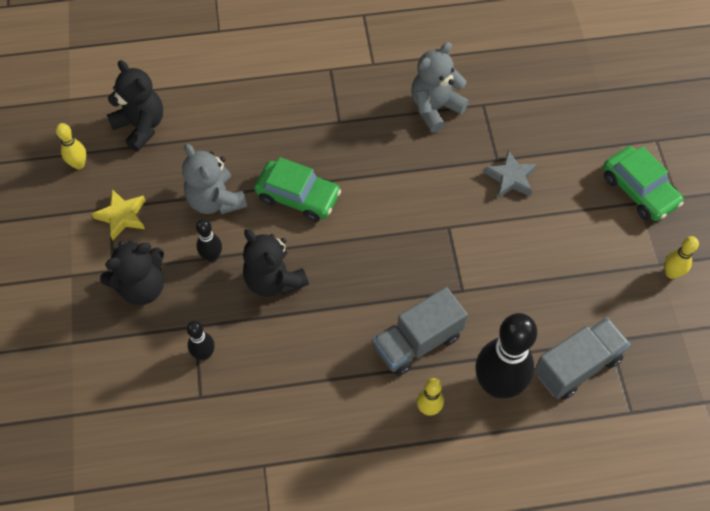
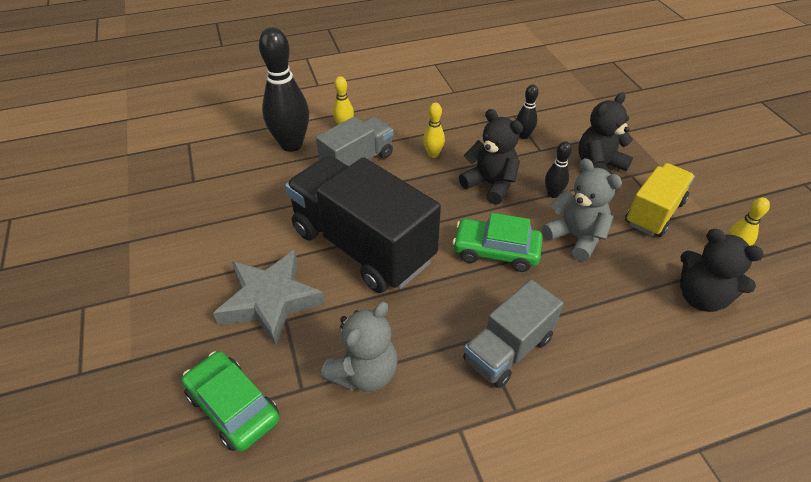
camera: 170 degrees right, 15 degrees down
(122, 216) = (654, 213): yellow star -> yellow truck
(424, 222) = (362, 246): none -> black truck
(510, 178) = (270, 300): grey star -> grey star, size x1.75
(577, 366) = (225, 162): grey truck -> grey truck (508, 350)
(639, 190) = (123, 308): green car -> green car (233, 407)
(671, 273) = (118, 235): yellow bowling pin -> yellow bowling pin (433, 154)

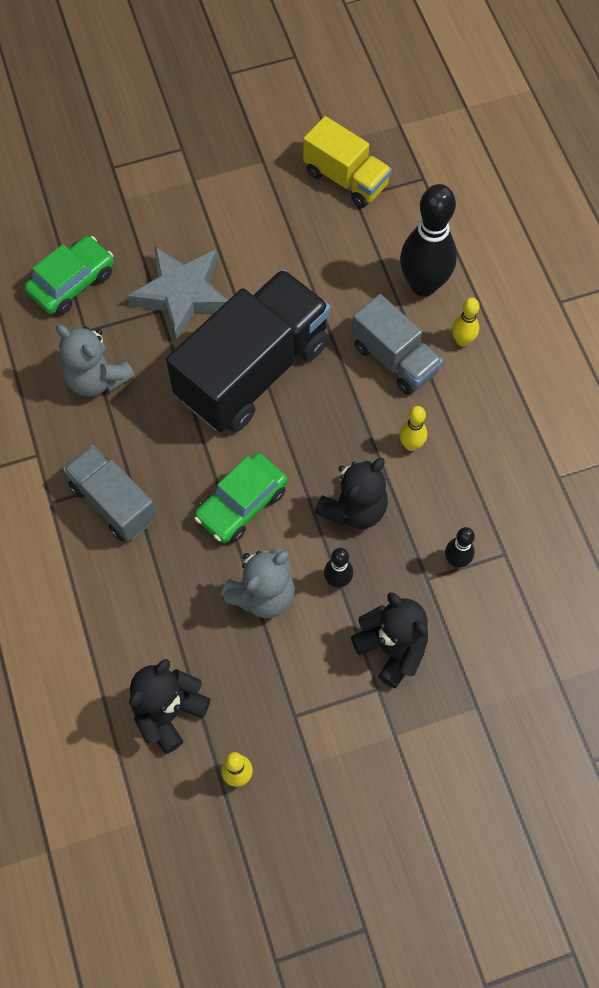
camera: 90 degrees right, 20 degrees up
(496, 251) = (242, 504): green car -> green car turned 150 degrees counterclockwise
(654, 213) = (304, 697): yellow truck -> yellow truck (346, 179)

